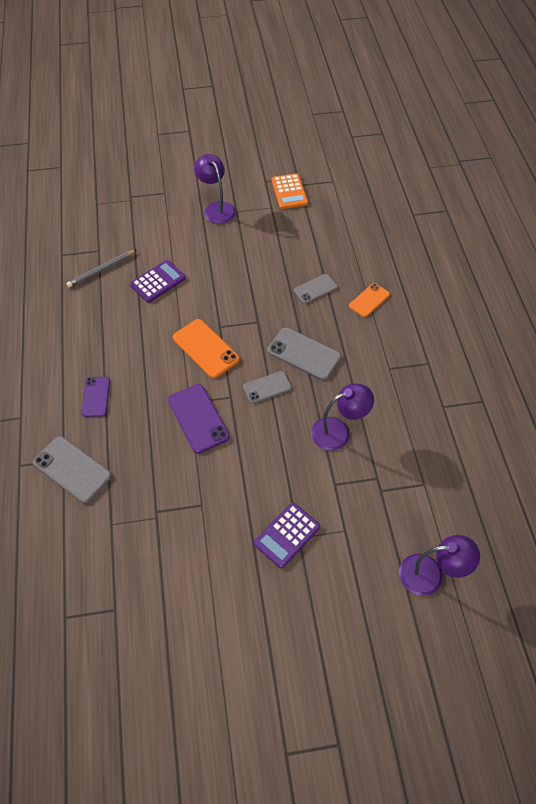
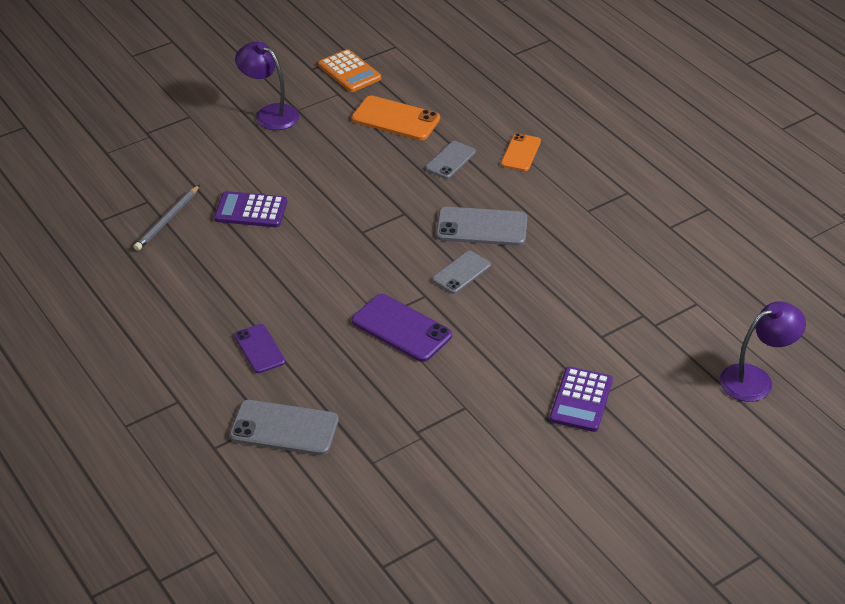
camera: 25 degrees left, 15 degrees down
(158, 282) = (251, 210): purple calculator -> purple calculator turned 105 degrees counterclockwise
(205, 348) = (361, 258): orange phone -> orange phone (395, 119)
(338, 431) = (572, 287): purple lamp -> none

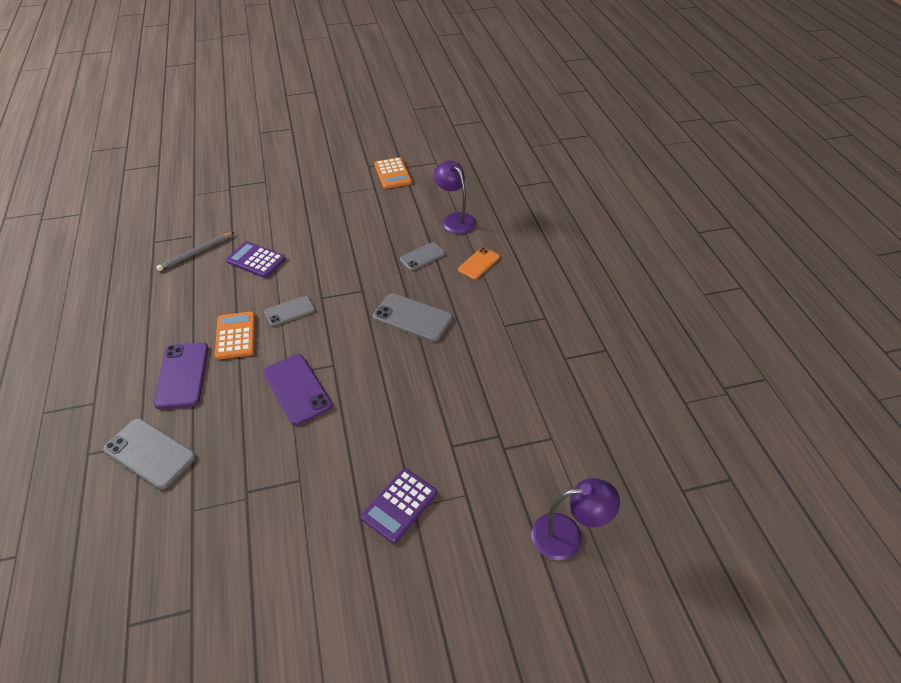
camera: 20 degrees right, 5 degrees up
(259, 349) = (182, 375): purple phone -> purple phone, size x1.57
(270, 114) = (318, 191): purple lamp -> purple lamp (455, 219)
(290, 295) = (236, 336): none -> orange calculator
(395, 119) = (402, 215): orange phone -> none
(461, 272) = (373, 352): grey phone -> grey phone (289, 311)

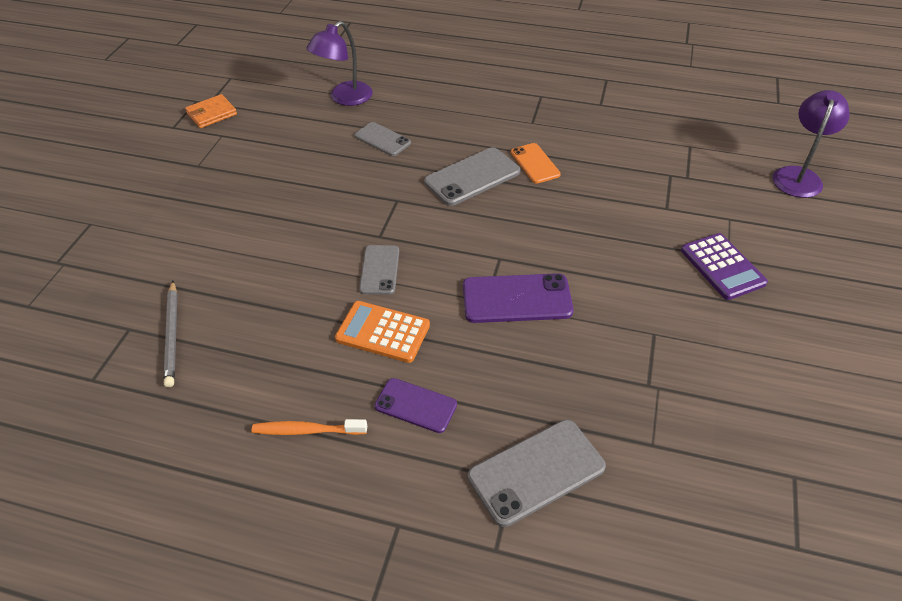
camera: 60 degrees left, 0 degrees up
(147, 337) = (307, 430): none -> orange toothbrush
(182, 375) = (415, 405): purple phone -> purple phone, size x0.64
(256, 260) = (252, 276): purple calculator -> none
(392, 173) = (212, 114): orange calculator -> orange wallet
(422, 256) = (382, 139): grey phone -> grey phone turned 45 degrees counterclockwise
(455, 219) = (344, 98): purple lamp -> purple lamp turned 45 degrees counterclockwise
(479, 263) = (429, 107): orange phone -> orange phone (535, 163)

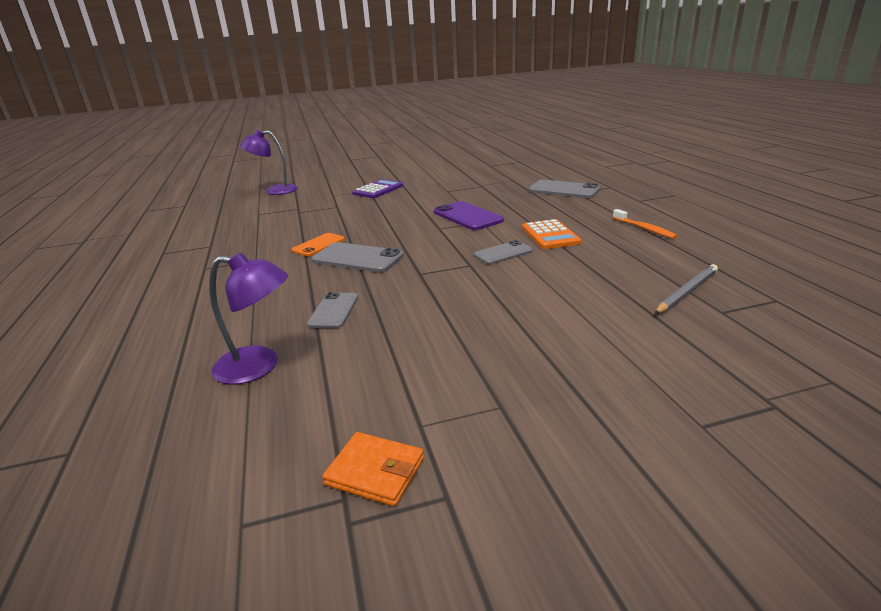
camera: 120 degrees left, 20 degrees down
(415, 405) = (579, 215): purple phone -> none

